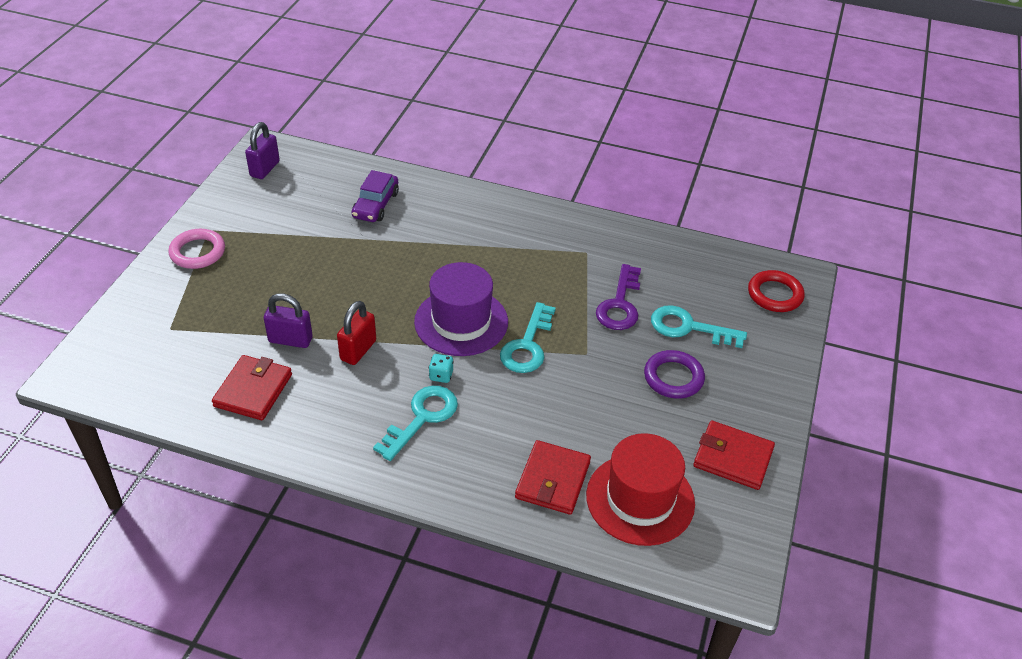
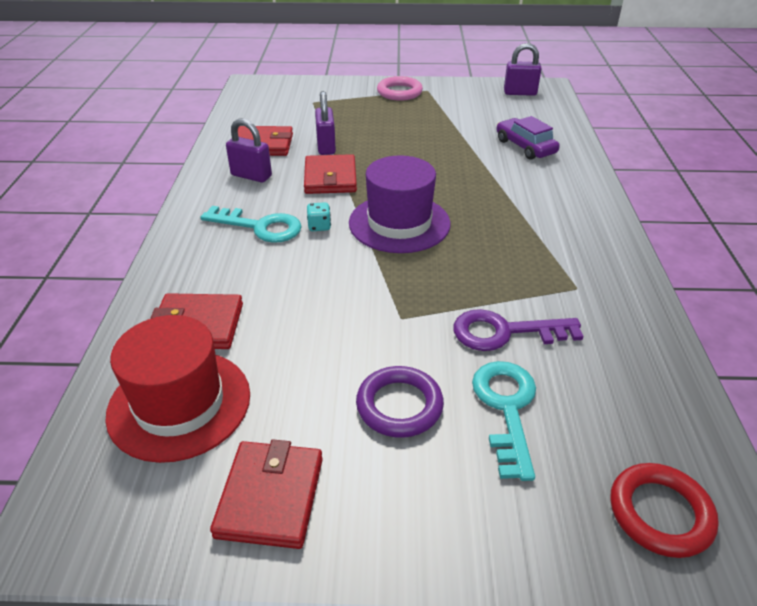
camera: 75 degrees right, 5 degrees down
(319, 410) = (251, 176): none -> purple padlock
(358, 350) = (330, 178): red padlock -> red wallet
(375, 205) = (525, 147): purple car -> purple car turned 60 degrees clockwise
(527, 345) = (390, 271): turquoise key -> none

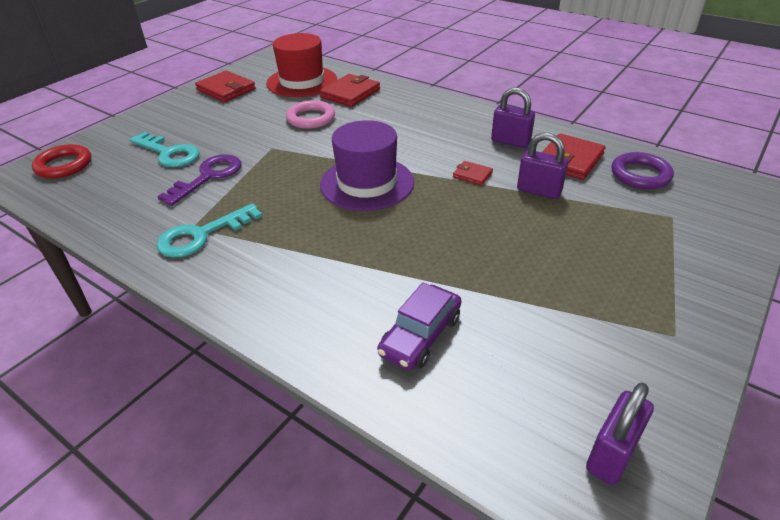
camera: 125 degrees right, 0 degrees up
(251, 176) = (510, 142): purple padlock -> purple padlock turned 60 degrees clockwise
(260, 227) = (428, 129): turquoise key -> turquoise key (202, 235)
(319, 226) = (402, 150): turquoise dice -> none
(330, 178) = (472, 175): red wallet -> red wallet, size x0.53
(399, 92) = (677, 301): pink ring -> pink ring (311, 118)
(399, 405) = (219, 127): purple ring -> purple ring (640, 175)
(525, 147) = (420, 335): purple car -> purple car turned 120 degrees clockwise

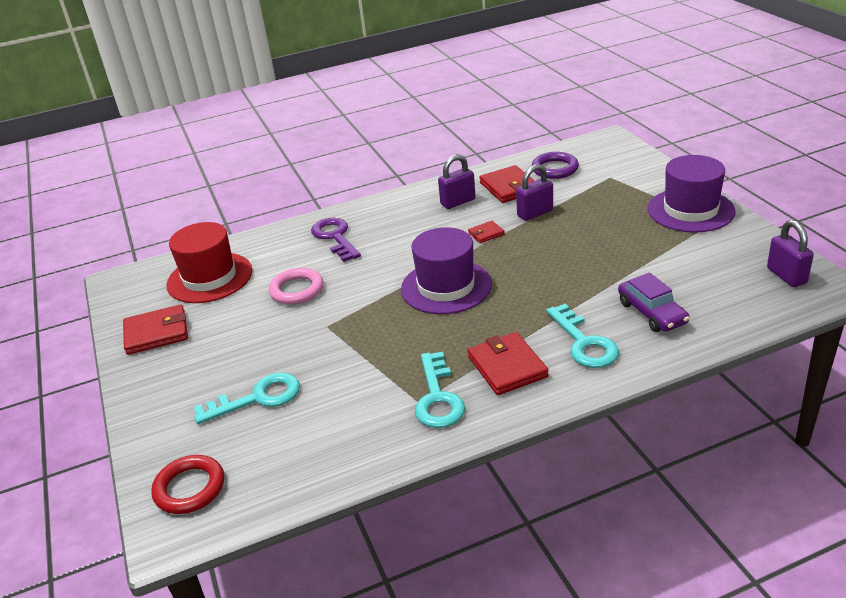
camera: 55 degrees left, 5 degrees down
(208, 177) = (338, 377): purple key -> purple key (335, 237)
(331, 299) = (584, 343): none -> turquoise key
(350, 93) = (276, 255): red wallet -> red wallet (507, 367)
(677, 305) = (690, 210): none -> purple hat

